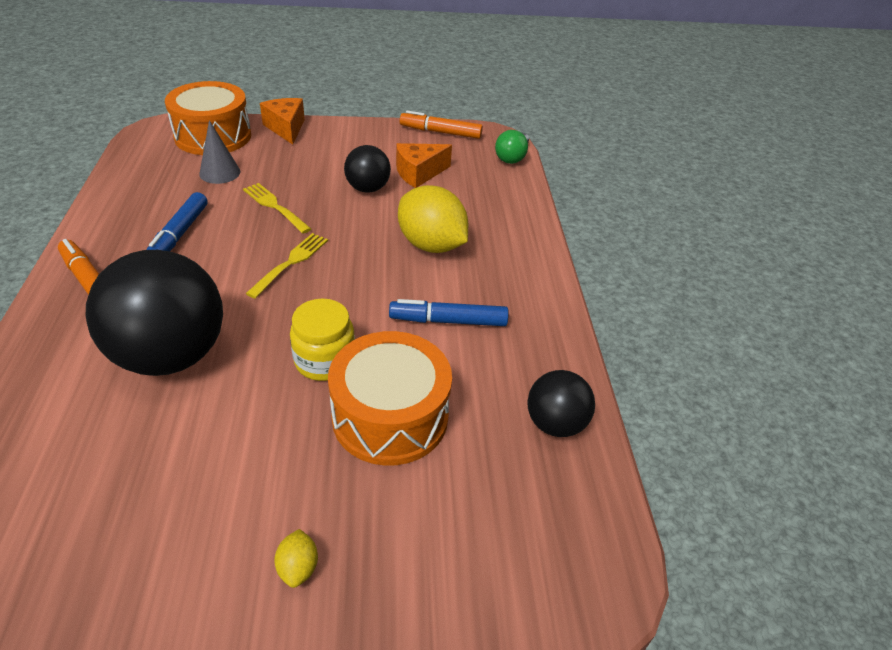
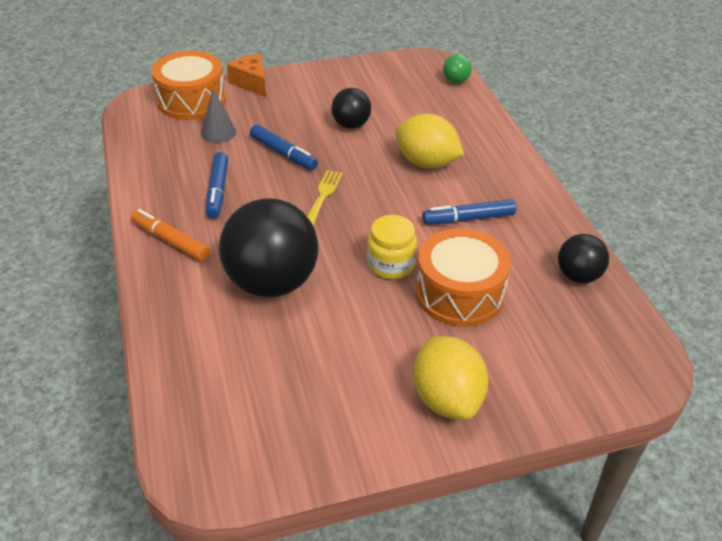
camera: 10 degrees left, 0 degrees up
(275, 207) = (283, 153): yellow fork -> blue marker
(298, 567) = (447, 398): yellow lemon -> yellow lemon, size x2.40
(419, 173) = (386, 104): orange cheese -> none
(440, 132) = (386, 64): orange marker -> none

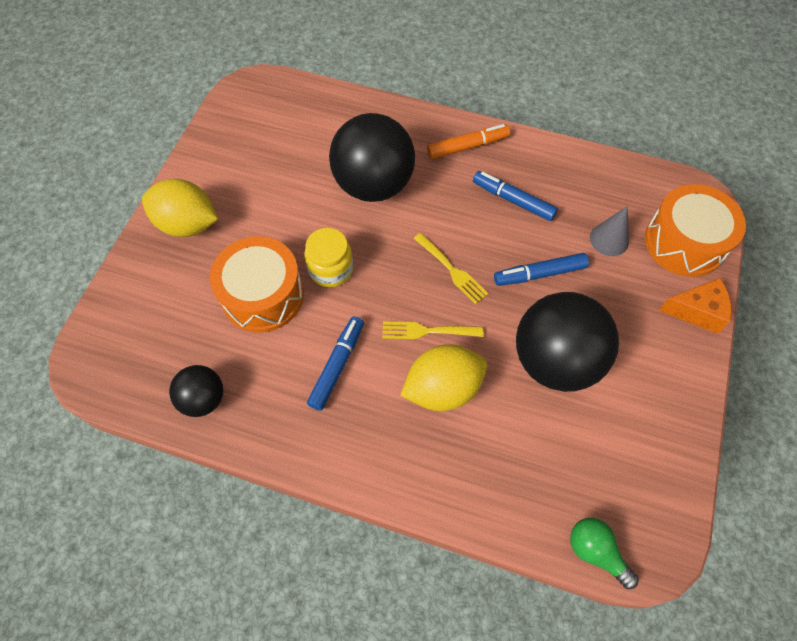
camera: 125 degrees right, 20 degrees up
(351, 125) = (555, 360): black ball -> black ball, size x1.92
(389, 187) = (428, 331): none -> yellow fork

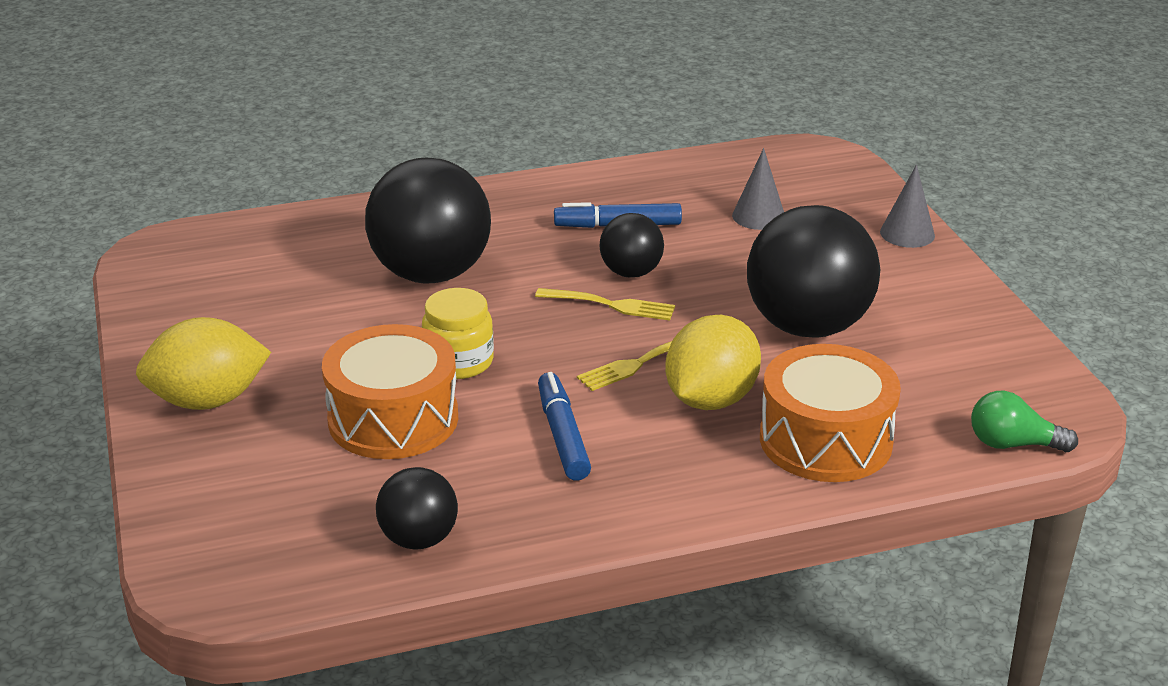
camera: 35 degrees left, 30 degrees down
(467, 146) = (513, 203): orange marker -> none
(486, 248) = (631, 272): none -> black ball
(539, 274) = (714, 269): blue marker -> none
(684, 242) = (838, 190): orange drum -> orange drum (825, 440)
(696, 311) = (907, 233): orange cheese -> grey cone

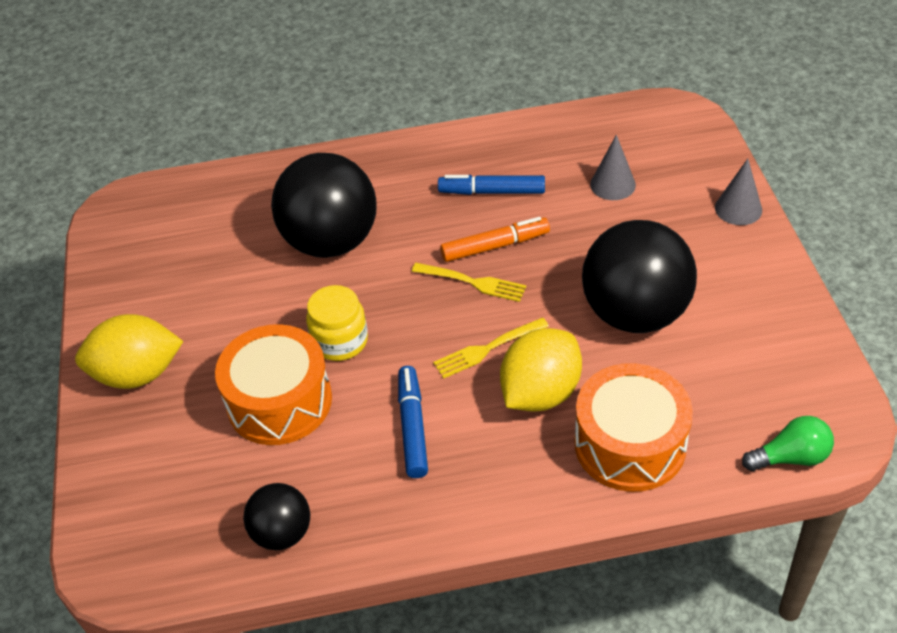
camera: 10 degrees right, 15 degrees up
(631, 272) = (495, 246): black ball -> orange marker
(1013, 444) = (790, 457): green light bulb -> green light bulb turned 150 degrees clockwise

